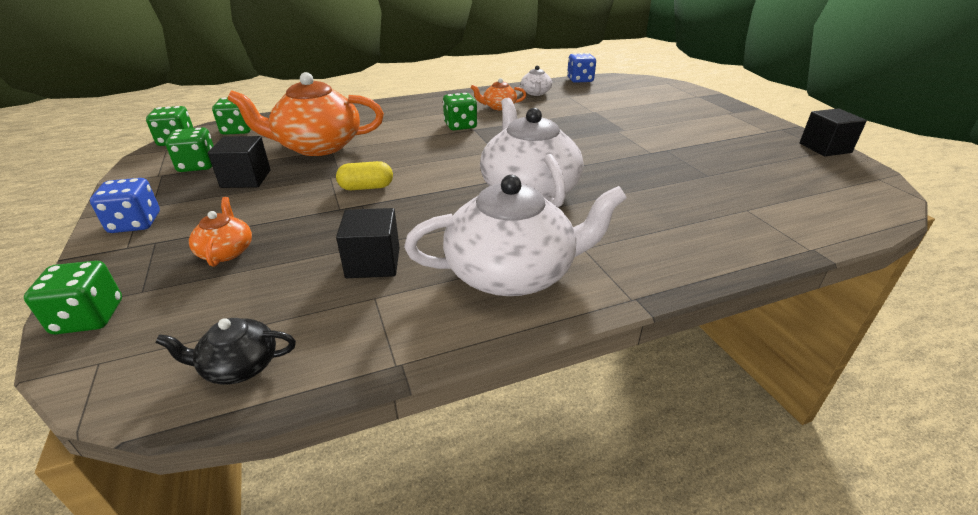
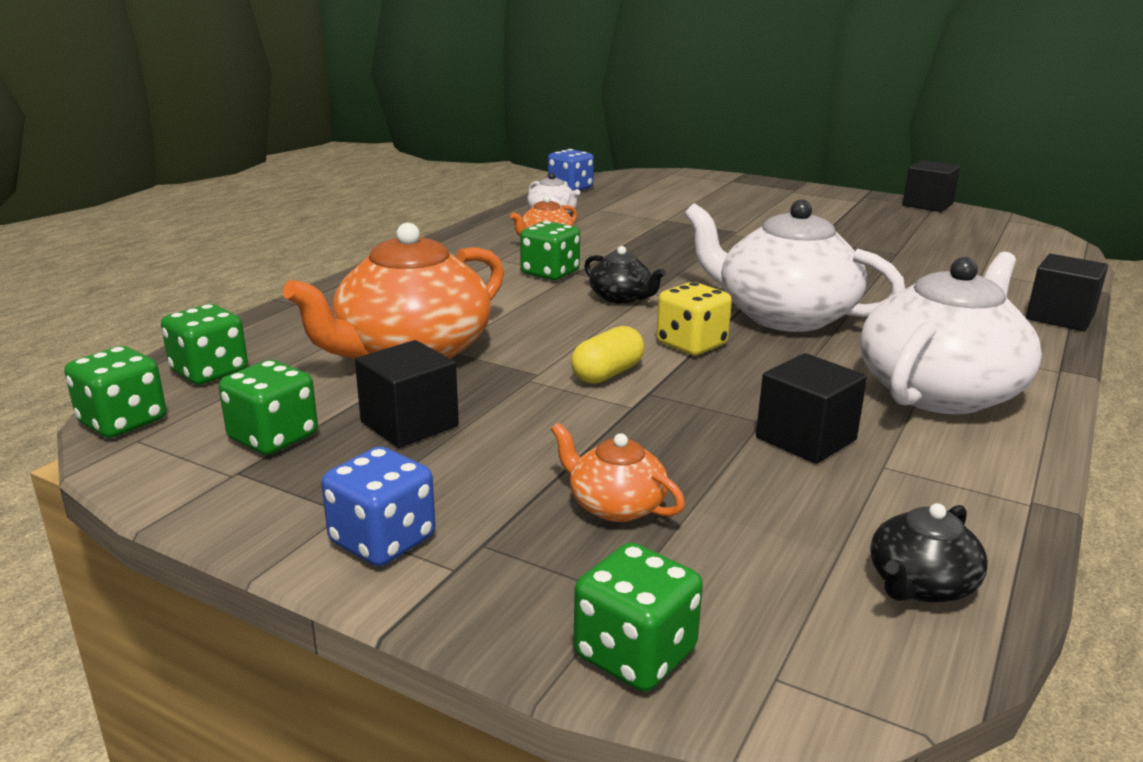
camera: 40 degrees left, 10 degrees down
(439, 188) = (691, 344): none -> yellow dice
(464, 150) = (621, 297): none -> black teapot
(733, 264) = (1060, 317): none -> black cube

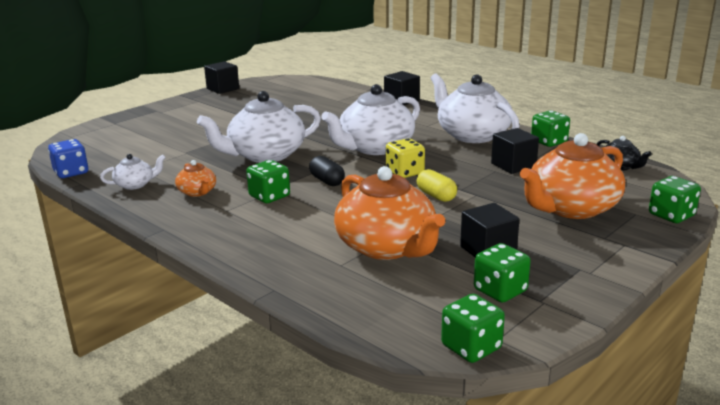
camera: 75 degrees left, 0 degrees up
(209, 372) = (396, 319): green dice -> green dice (549, 142)
(383, 540) = (605, 259): blue dice -> none
(615, 505) = (571, 208): orange teapot -> orange teapot, size x2.14
(621, 297) = (327, 181): black teapot -> black capsule
(690, 255) = (265, 155): none -> white teapot

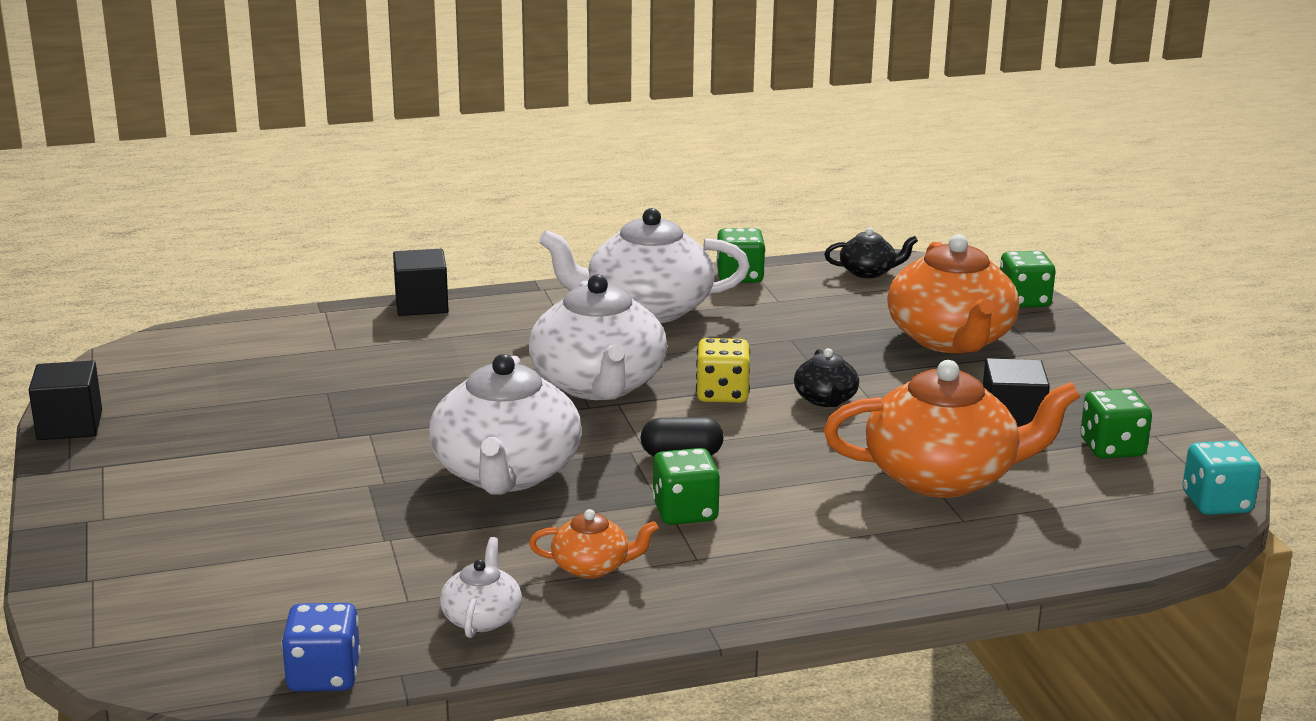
camera: 60 degrees left, 0 degrees up
(436, 196) = (826, 399): yellow capsule -> black teapot
(471, 347) = (1216, 503): green dice -> turquoise dice
(513, 165) = (787, 323): black cube -> none

